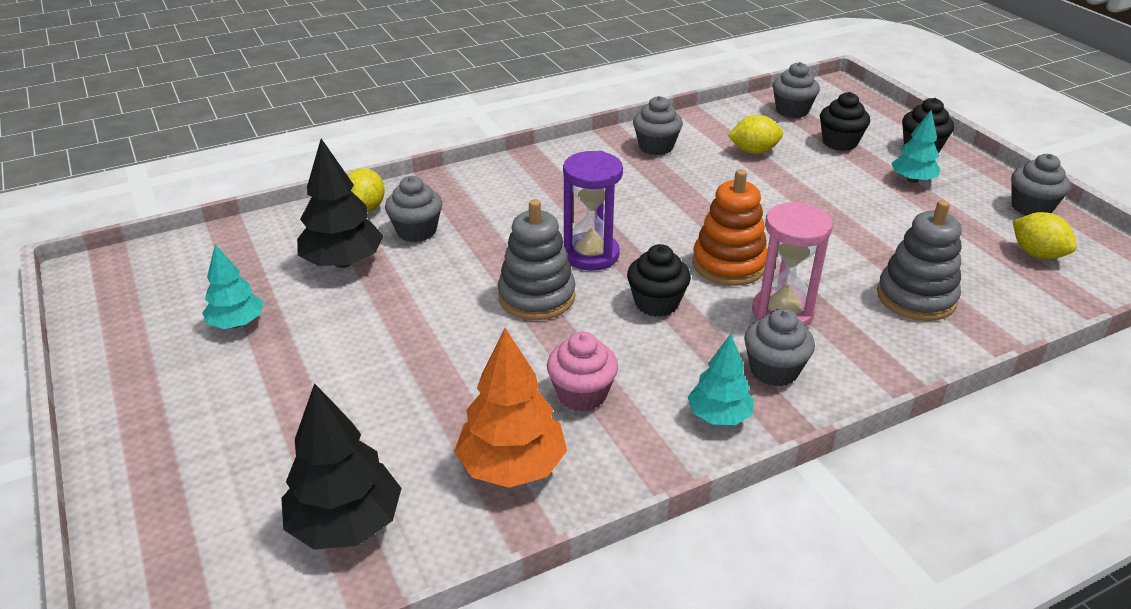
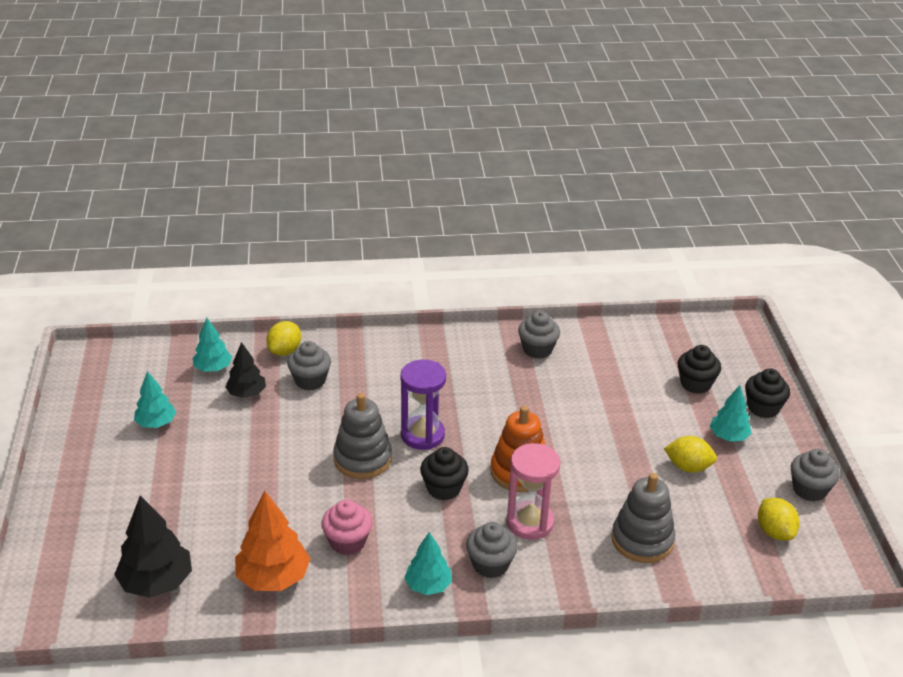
camera: 20 degrees right, 0 degrees up
(282, 245) = (213, 368): none -> turquoise tree
(343, 262) = (246, 393): black tree -> black tree, size x0.63
(753, 151) = (615, 374): yellow lemon -> yellow lemon (688, 467)
(792, 110) = (679, 341): grey cupcake -> none

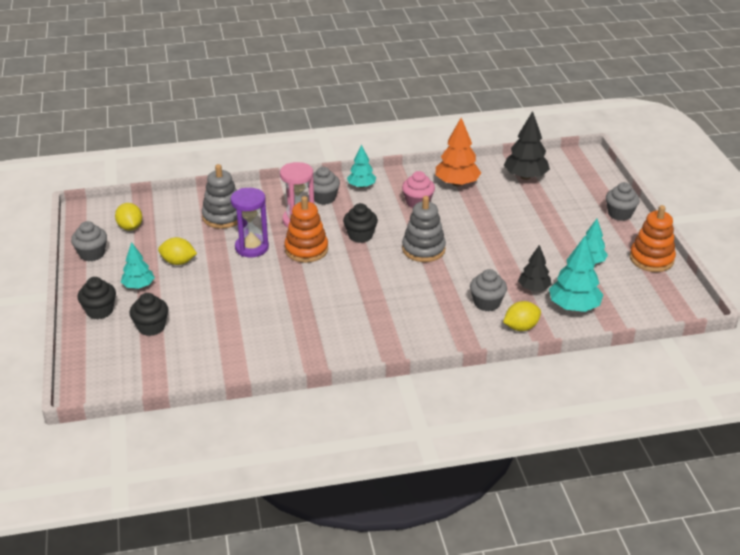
camera: 175 degrees right, 0 degrees up
(76, 420) = (651, 259): none -> orange stacking toy
(213, 368) = (573, 307): turquoise tree -> turquoise tree, size x1.58
(285, 351) = (521, 327): yellow lemon -> yellow lemon turned 45 degrees clockwise
(422, 435) = (382, 268): purple hourglass -> purple hourglass (252, 247)
(537, 349) = (291, 348): grey cupcake -> grey cupcake (619, 214)

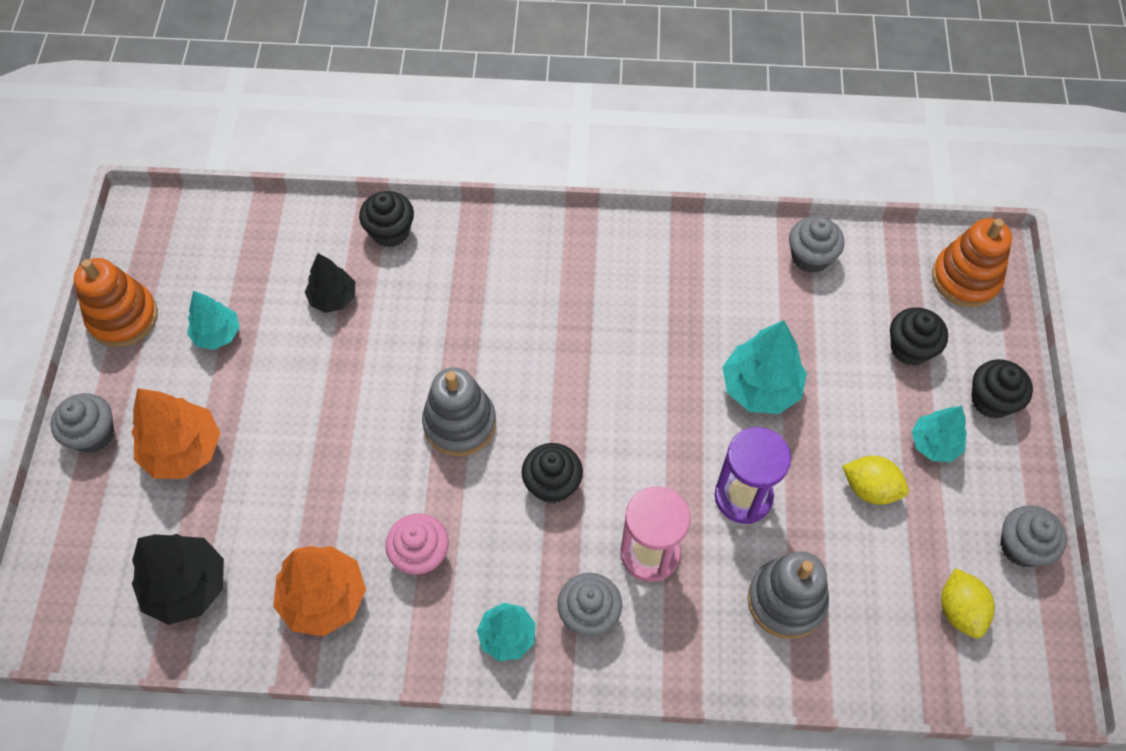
camera: 165 degrees left, 25 degrees up
(306, 250) = (652, 469): orange stacking toy -> orange stacking toy (965, 278)
(487, 303) = (414, 285): grey cupcake -> grey cupcake (810, 257)
(521, 327) = (390, 231): yellow lemon -> black cupcake
(567, 216) = (183, 450): none -> orange tree
(573, 307) = (298, 251): turquoise tree -> turquoise tree (760, 387)

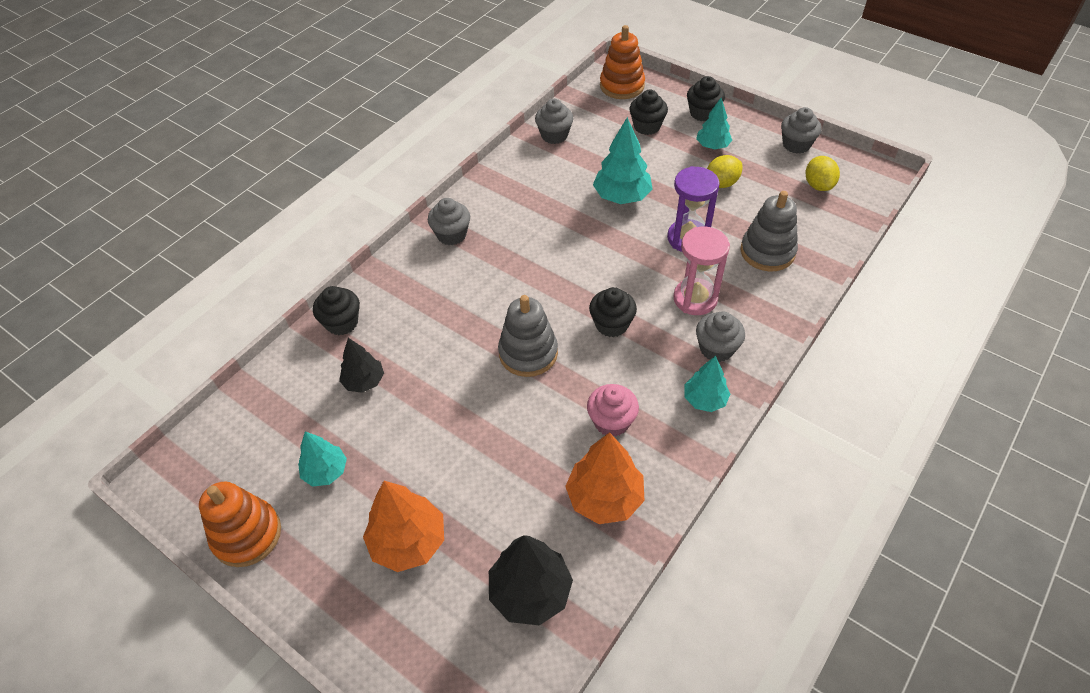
camera: 55 degrees left, 10 degrees down
(93, 434) = (337, 606): grey cupcake -> grey cupcake (451, 235)
(959, 610) = (818, 185): yellow lemon -> yellow lemon turned 60 degrees clockwise

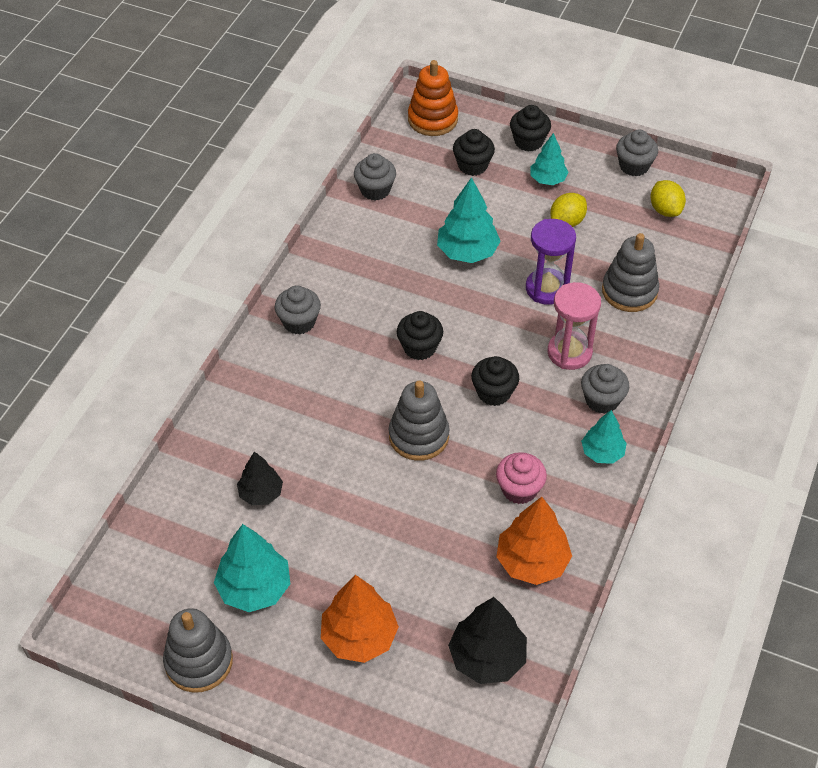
camera: 15 degrees left, 0 degrees up
(247, 535) = (199, 661): orange stacking toy -> grey stacking toy
(326, 471) = (254, 588): turquoise tree -> turquoise tree, size x1.58
(342, 323) = (215, 437): black cupcake -> black cupcake (419, 347)

